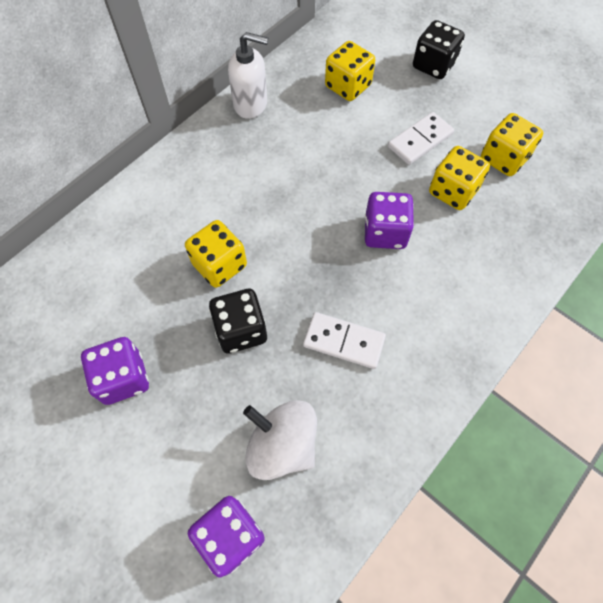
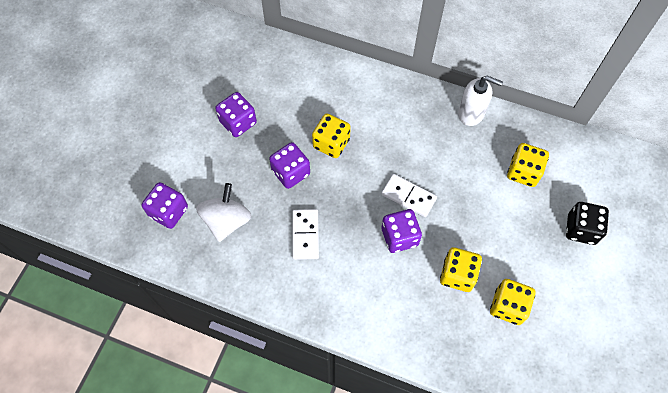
camera: 70 degrees right, 0 degrees up
(241, 330) = (291, 172): black dice -> purple dice
(251, 104) = (471, 113): white soap dispenser -> white soap dispenser turned 60 degrees counterclockwise
(420, 140) = (495, 239): white domino -> white domino (408, 196)

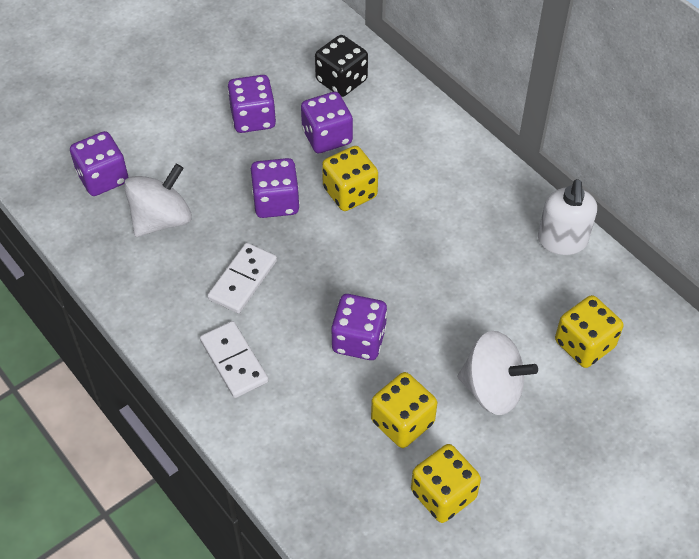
camera: 30 degrees right, 10 degrees down
(292, 113) = (327, 137): none -> purple dice
(408, 196) = (405, 299): white domino -> white domino (234, 361)
(471, 113) = (562, 241): white soap dispenser -> white soap dispenser turned 45 degrees clockwise
(492, 226) = (492, 389): none -> white spinning top
(581, 229) = (617, 454): black dice -> black dice (341, 80)

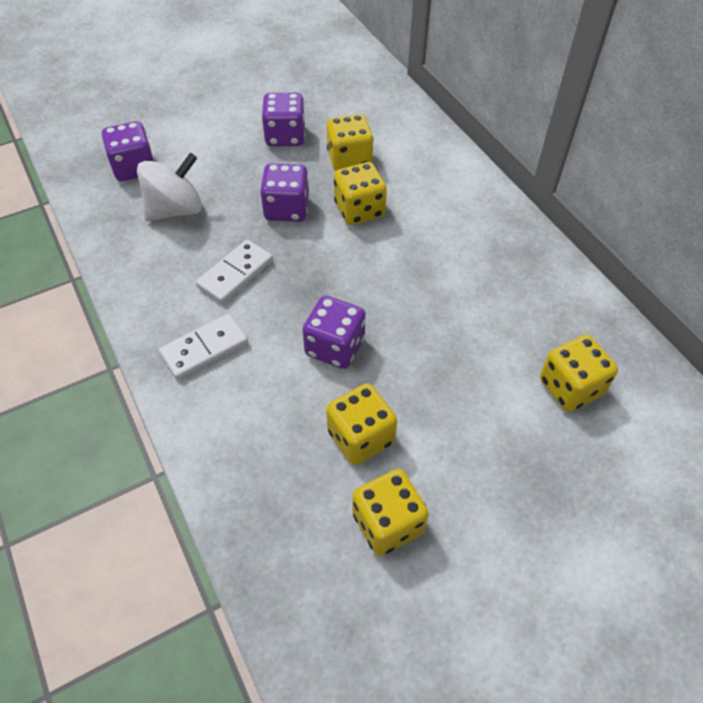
camera: 10 degrees right, 0 degrees up
(234, 361) = (204, 348): white domino -> white domino turned 75 degrees clockwise
(327, 137) = (349, 160): purple dice -> yellow dice
(341, 80) = (374, 115): black dice -> none
(492, 389) = (463, 418): white spinning top -> none
(562, 241) = (562, 282): white soap dispenser -> none

